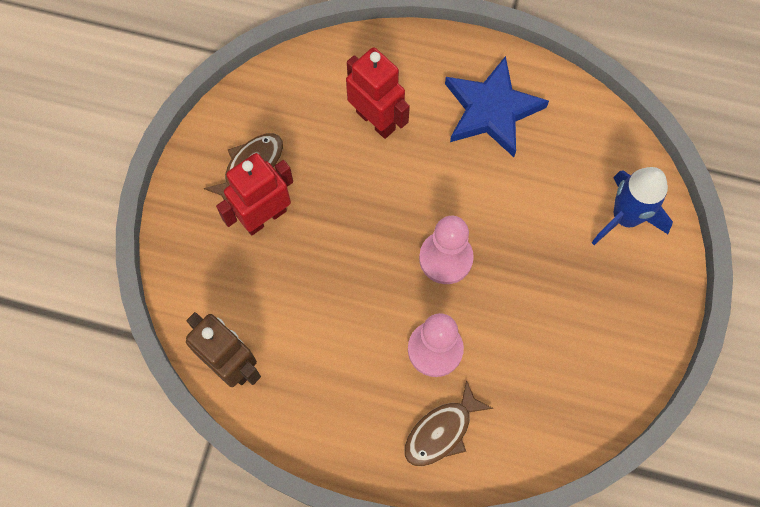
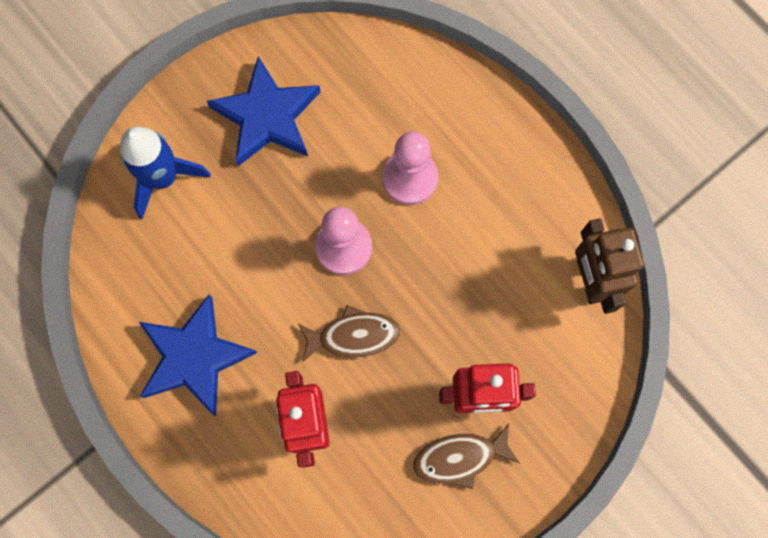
camera: 145 degrees left, 5 degrees up
(441, 431) = (451, 113): brown fish -> brown fish (354, 336)
(589, 321) = (267, 116): none -> blue star

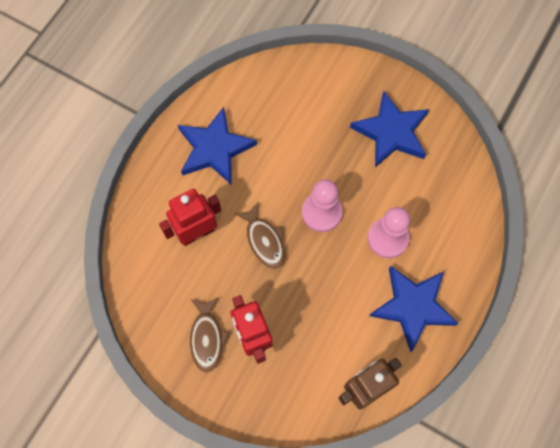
camera: 70 degrees right, 5 degrees down
(163, 178) = (323, 87): blue rocket -> none
(460, 458) = (207, 338): brown fish -> brown fish turned 150 degrees counterclockwise
(508, 183) = (413, 306): none -> blue star

